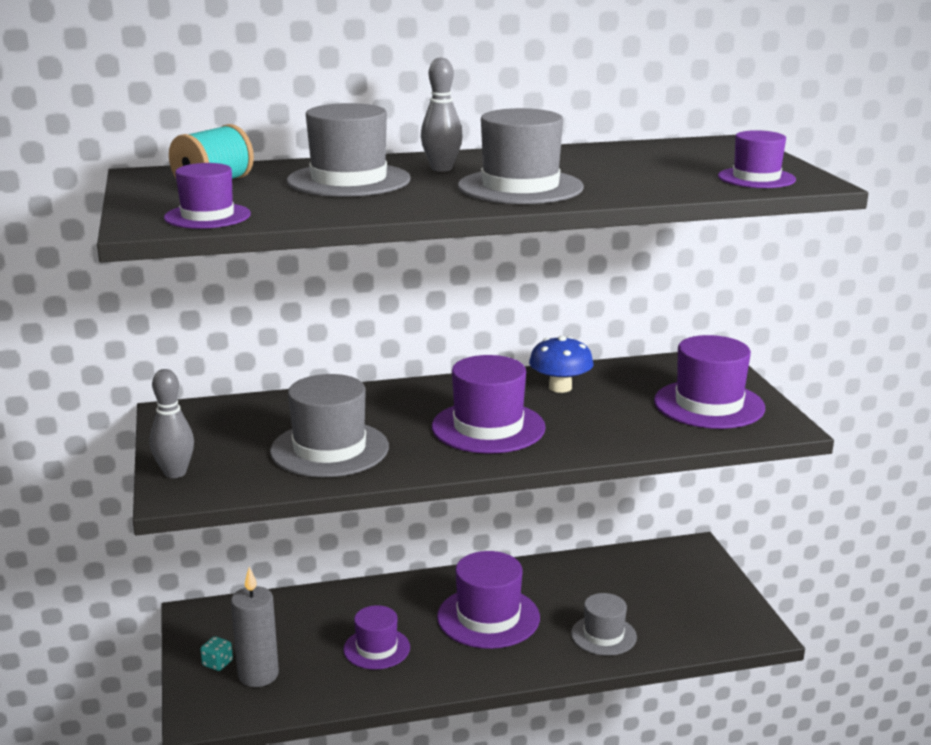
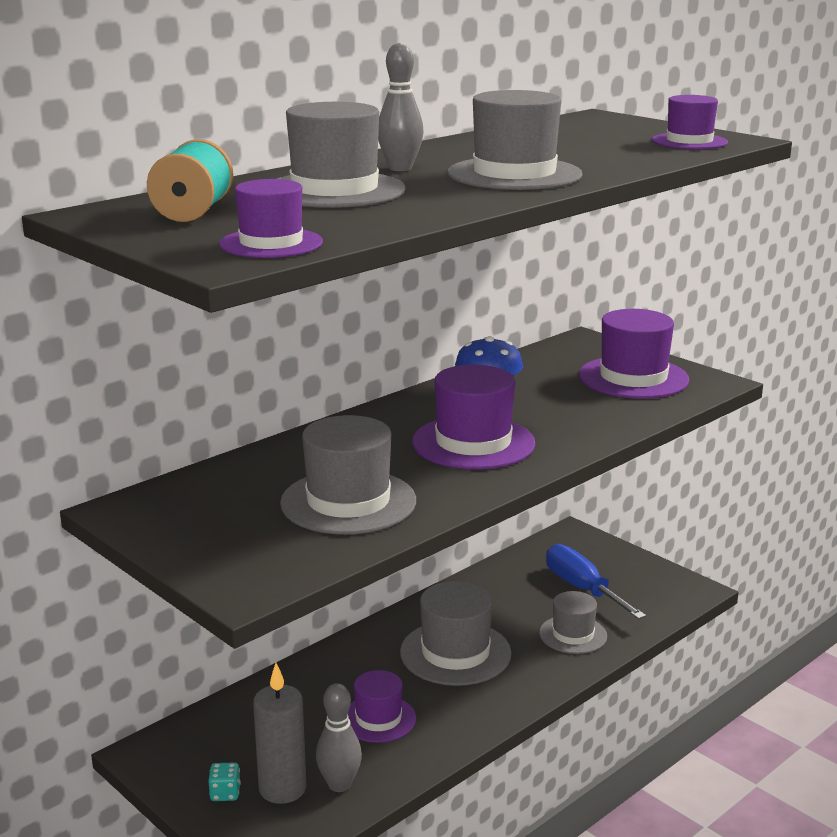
camera: 30 degrees left, 0 degrees up
(175, 473) = (214, 569): grey bowling pin -> grey bowling pin (339, 784)
(488, 617) = (455, 653): purple hat -> grey hat
(653, 599) = (582, 589): none -> blue screwdriver

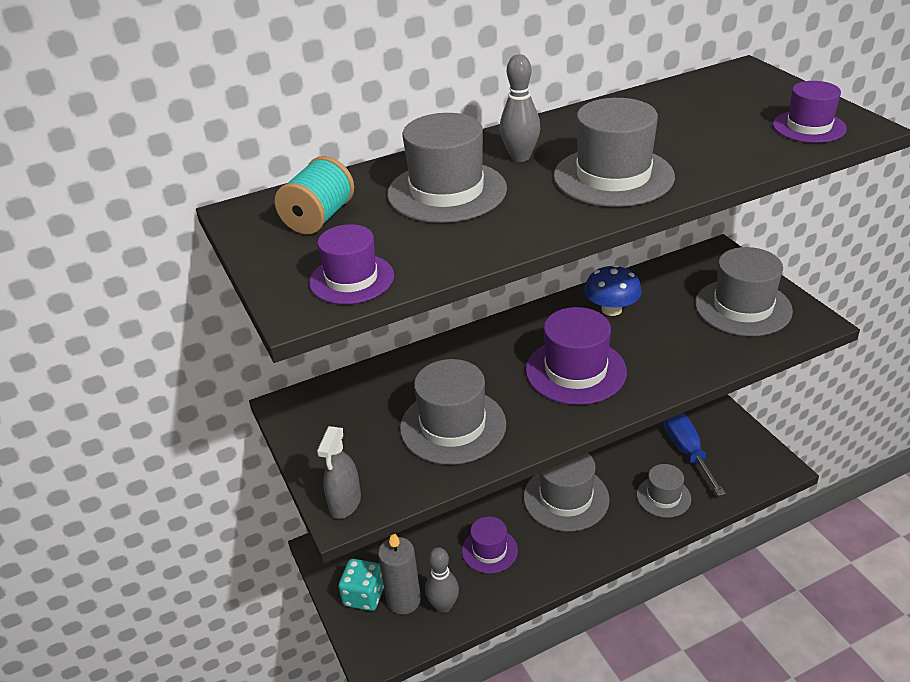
camera: 20 degrees right, 15 degrees up
(225, 793) = (364, 596): turquoise dice -> turquoise dice, size x1.79
(243, 582) = (345, 503): none -> grey spray bottle
(633, 378) = (743, 307): purple hat -> grey hat

